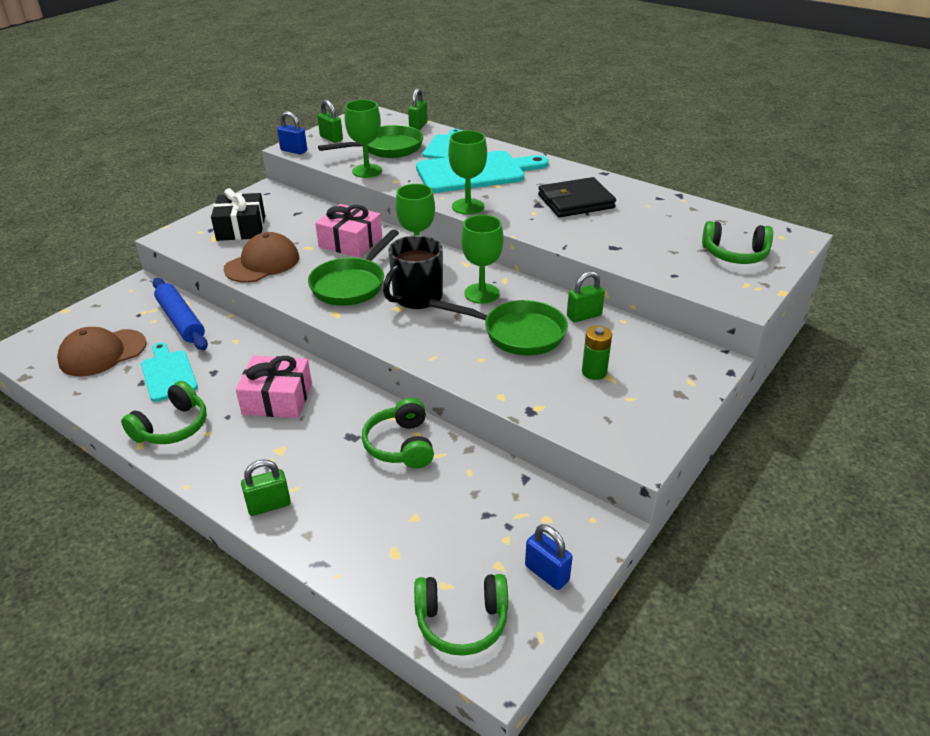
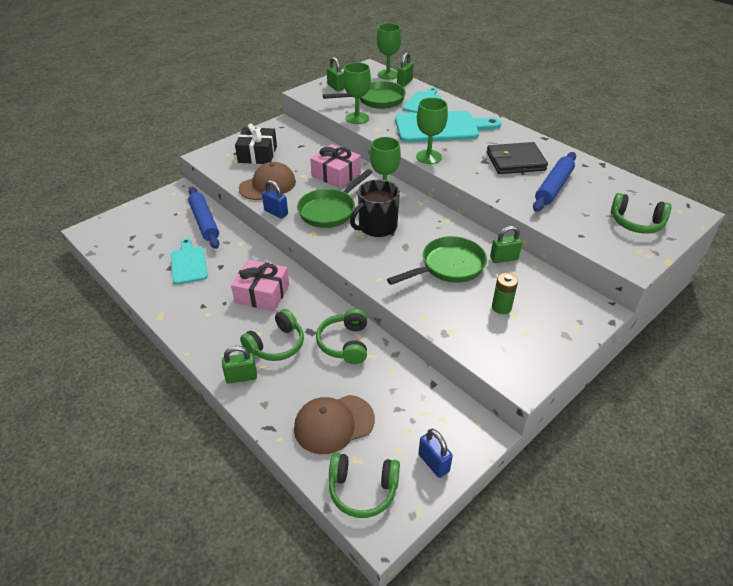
camera: 10 degrees right, 5 degrees up
(102, 353) = (146, 241): brown cap -> brown cap (334, 424)
(172, 427) = (184, 306): green headphones -> green headphones (276, 345)
(294, 151) = (305, 95): blue padlock -> blue padlock (276, 212)
(481, 293) = (427, 229): green goblet -> green goblet (388, 75)
(517, 333) = (448, 267): green pan -> green pan turned 60 degrees counterclockwise
(628, 226) = (553, 187): none -> blue rolling pin

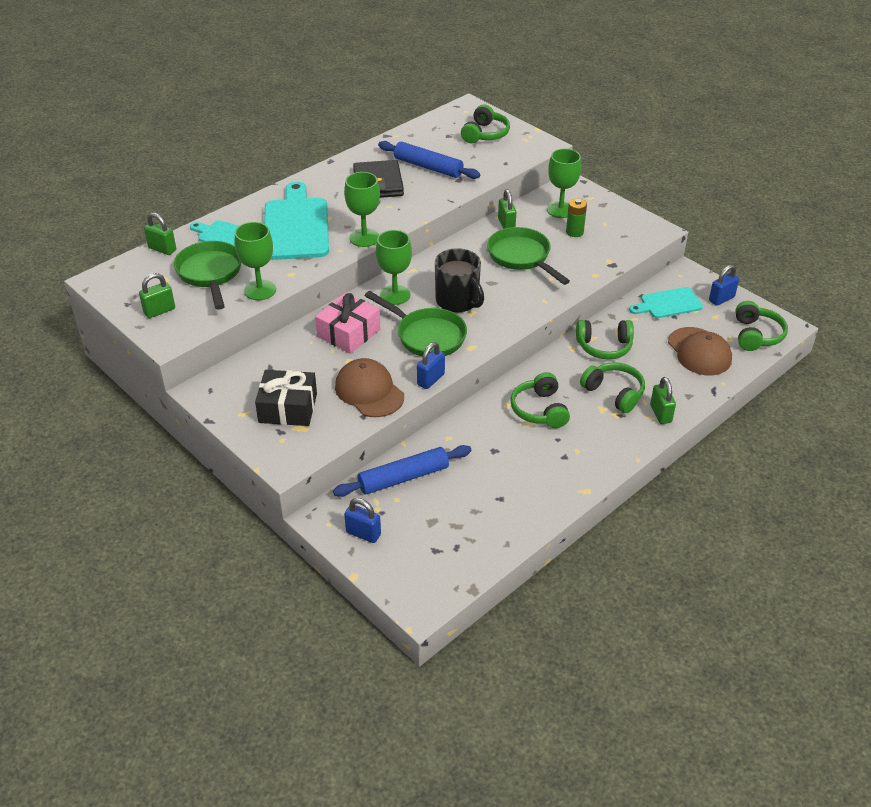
camera: 90 degrees left, 0 degrees up
(159, 207) = (363, 533): none -> blue padlock
(188, 263) = (490, 480): turquoise cutting board -> turquoise cutting board (668, 304)
(262, 294) = (539, 410): pink gift -> green headphones
(388, 75) = (132, 263): green goblet -> green goblet (560, 210)

